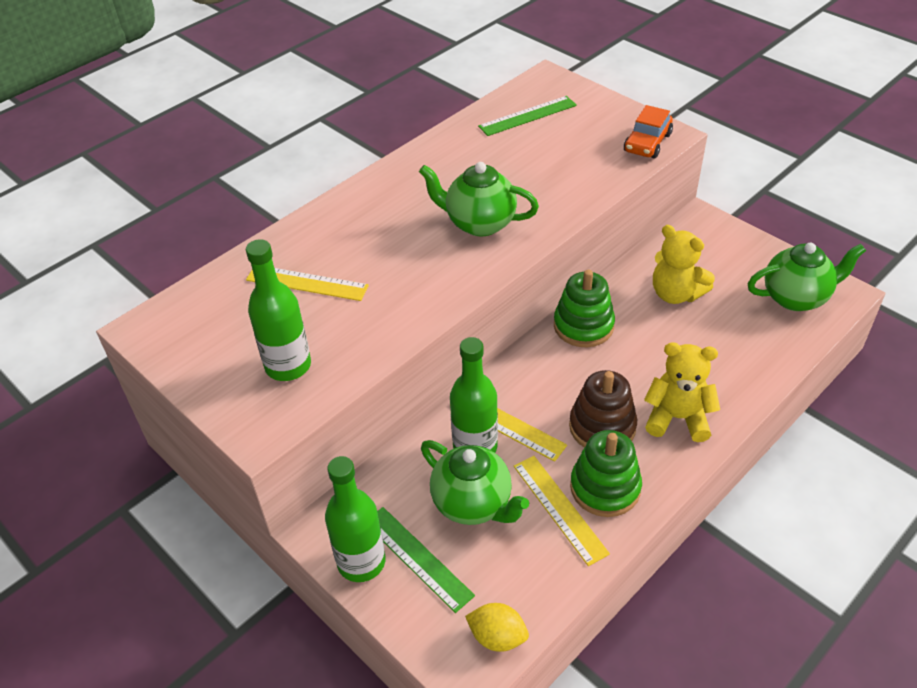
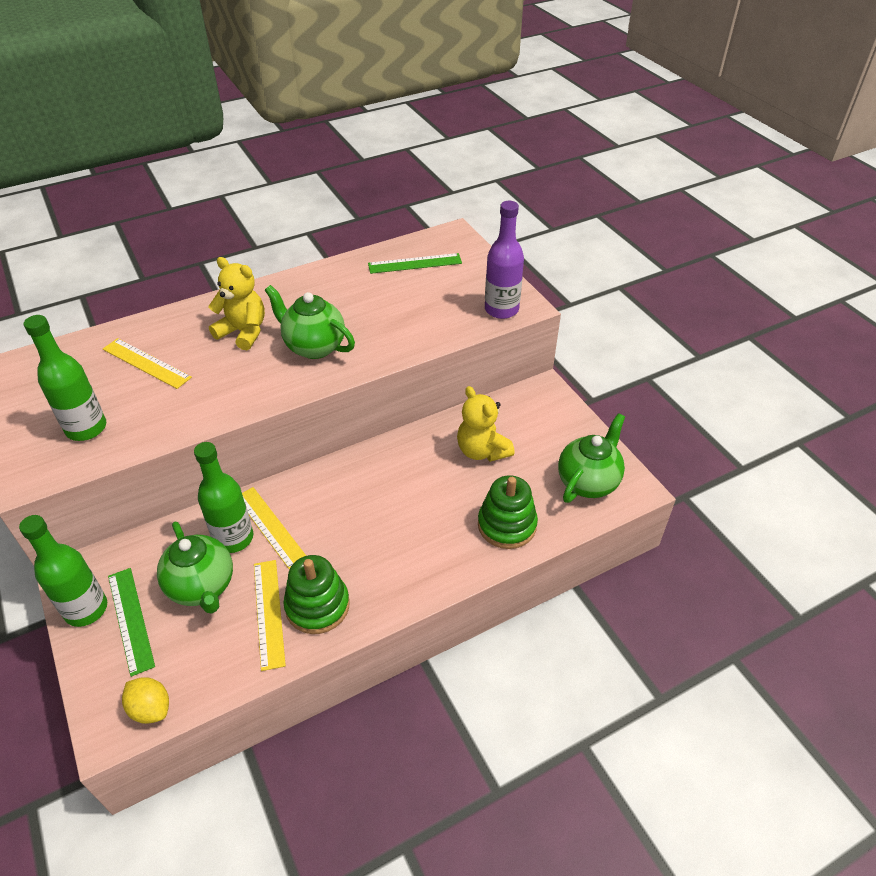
camera: 15 degrees right, 0 degrees up
(583, 326) = (386, 458): green stacking toy -> green stacking toy (507, 525)
(602, 427) = (347, 551): brown stacking toy -> none
(647, 143) = (501, 309): orange car -> purple bottle
(677, 418) = (416, 562): yellow teddy bear -> yellow teddy bear (243, 332)
(796, 297) = (588, 482): green teapot -> green teapot turned 60 degrees counterclockwise

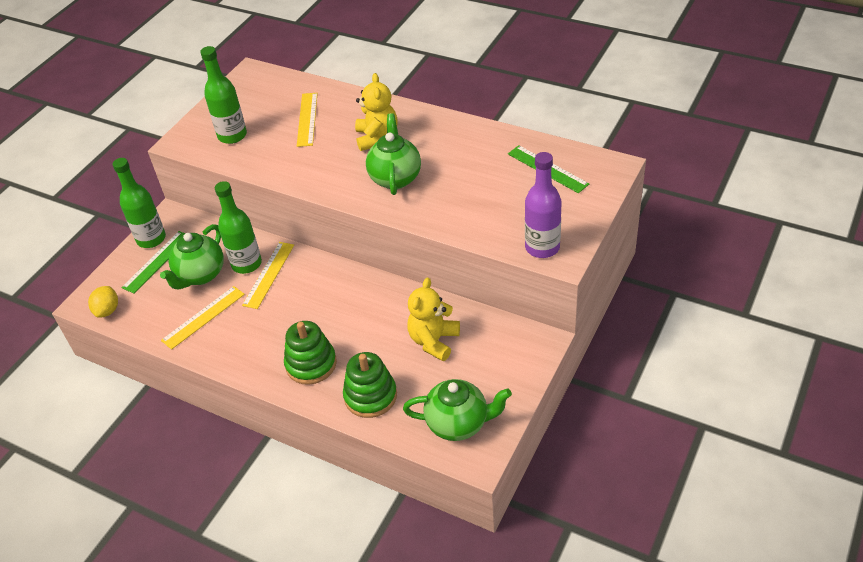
camera: 60 degrees right, 0 degrees up
(317, 606) = (224, 336): green stacking toy -> green stacking toy (311, 364)

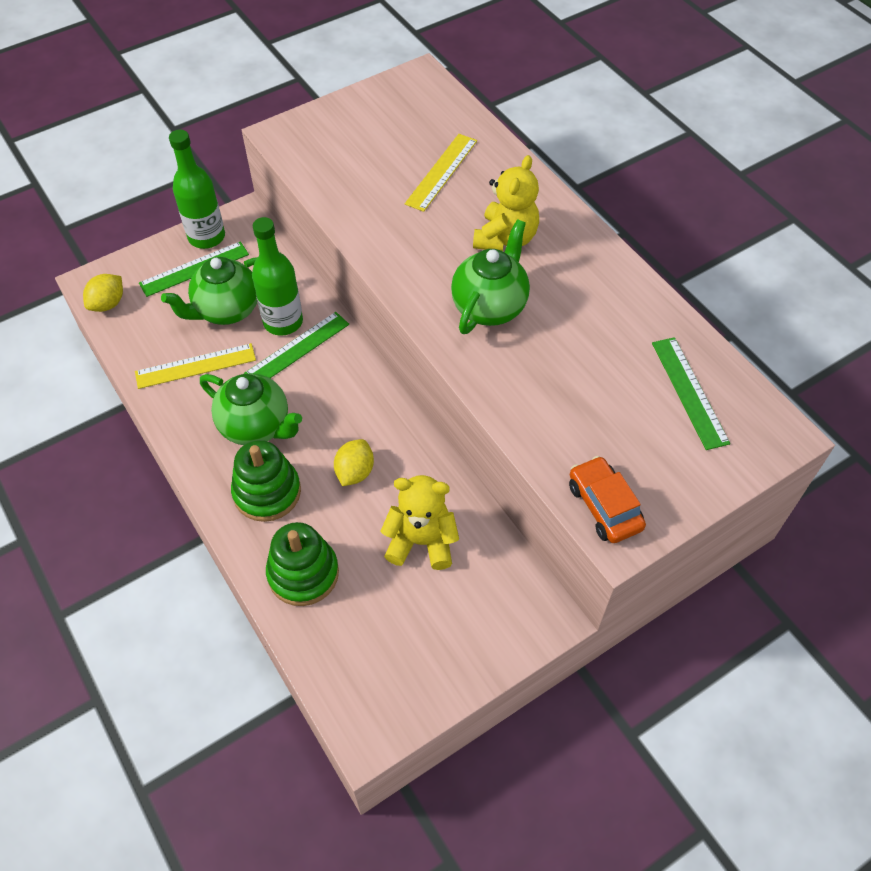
camera: 25 degrees right, 10 degrees up
(232, 136) = (343, 154): green bottle -> none
(269, 274) = (297, 349): yellow ruler -> green ruler
(361, 324) = (355, 472): none -> yellow lemon
(434, 341) = (421, 541): yellow teddy bear -> yellow teddy bear turned 45 degrees clockwise
(458, 424) = (376, 671): green teapot -> green teapot (256, 426)
(542, 247) = (604, 506): purple bottle -> orange car

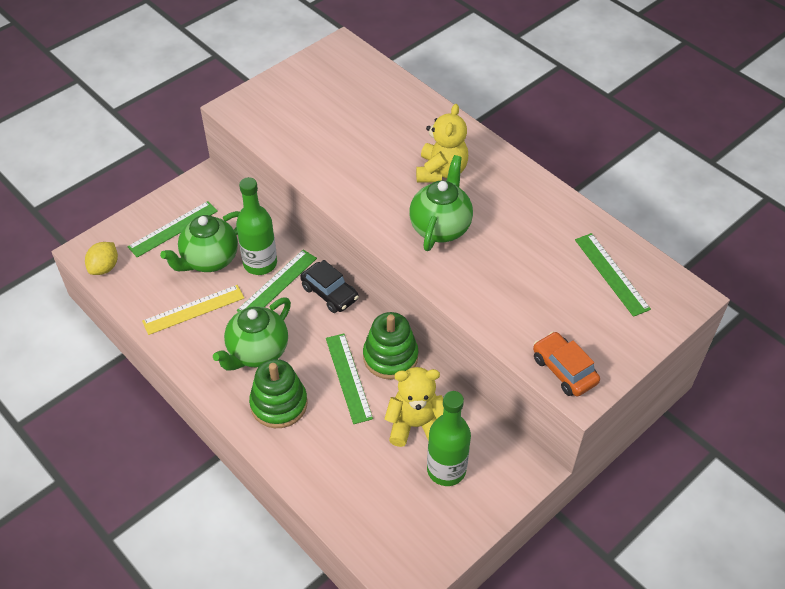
camera: 10 degrees left, 5 degrees down
(206, 237) = (177, 201): green bottle -> green bottle (446, 470)
(256, 426) = (257, 352): green teapot -> green teapot turned 105 degrees clockwise
(303, 573) = (324, 464): green stacking toy -> green stacking toy (390, 357)
(355, 367) = (329, 293): none -> black car
(355, 472) = (348, 377): yellow lemon -> green ruler
(441, 172) = (377, 123): yellow ruler -> none

